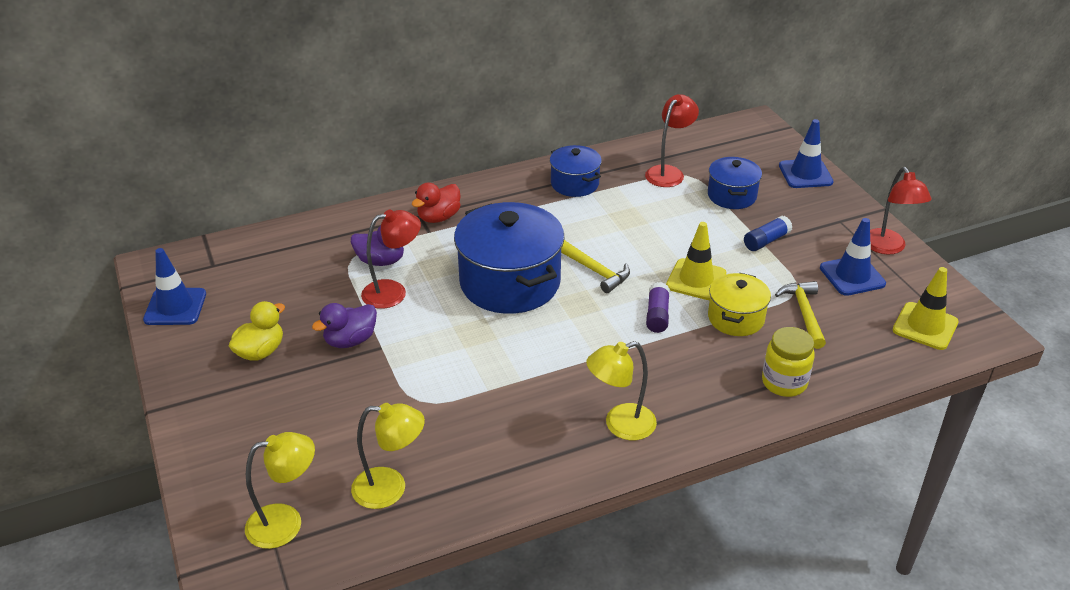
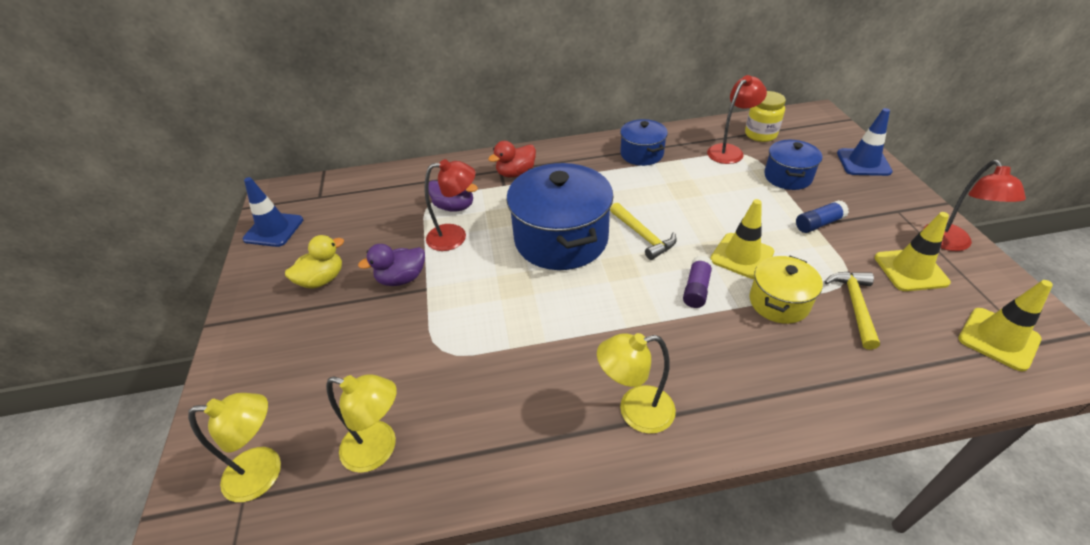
camera: 15 degrees right, 5 degrees up
(784, 382) = (827, 386): yellow jar -> yellow jar (760, 134)
(852, 276) = (910, 270): blue traffic cone -> yellow traffic cone

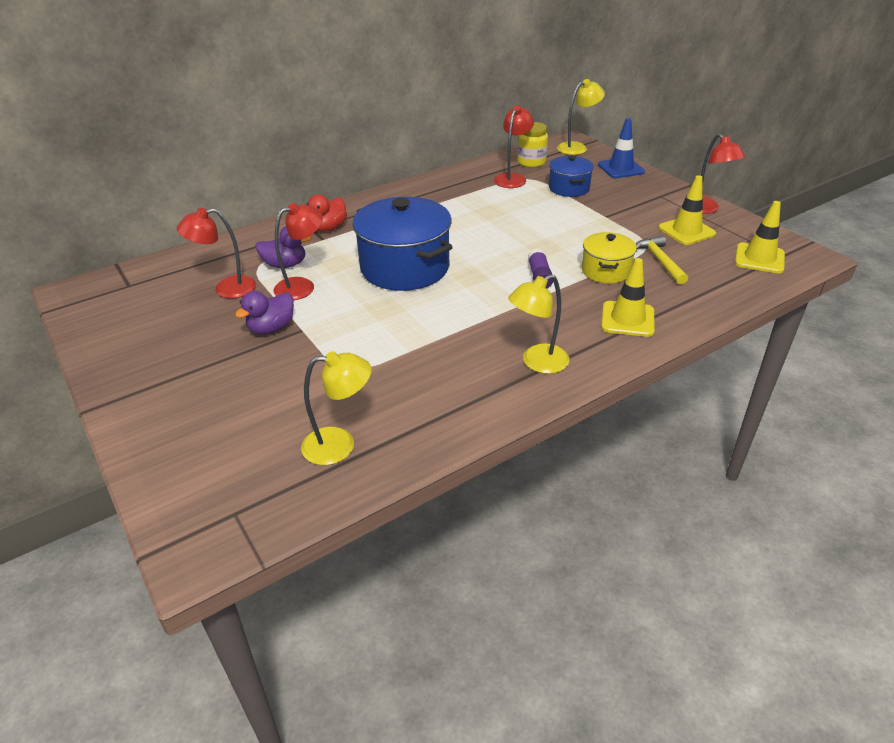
camera: 25 degrees left, 5 degrees down
(265, 472) = (242, 491): yellow lamp -> yellow lamp (577, 147)
(274, 230) = (97, 322): blue traffic cone -> none
(322, 279) = (187, 347): yellow duck -> none
(390, 221) = (226, 289): none -> red lamp
(641, 154) = (438, 193): blue pot -> none
(643, 236) = (475, 251): yellow hammer -> none
(741, 256) = (562, 248): yellow traffic cone -> yellow traffic cone (627, 319)
(818, 224) = (608, 215): blue glue stick -> none

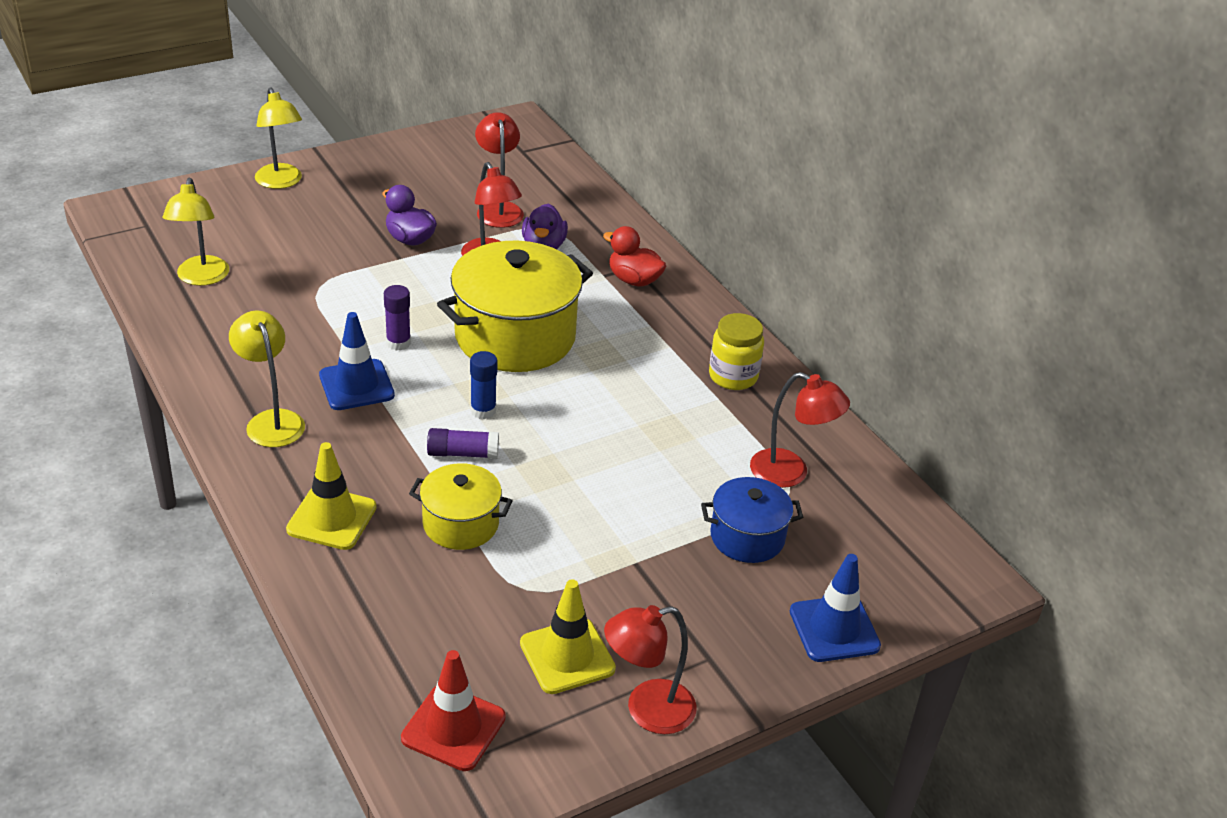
camera: 90 degrees right, 0 degrees up
(405, 268) = (515, 337): blue pot -> yellow pot
(422, 316) = (398, 343): none -> purple glue stick
(481, 328) = (356, 385): none -> blue traffic cone
(492, 273) = (483, 410): none -> blue glue stick
(531, 162) = (859, 507): yellow jar -> yellow jar (733, 376)
(577, 147) = (936, 585): yellow lamp -> yellow lamp (281, 182)
(660, 261) = (475, 593): yellow hammer -> none
(759, 258) = (453, 728): yellow traffic cone -> red traffic cone

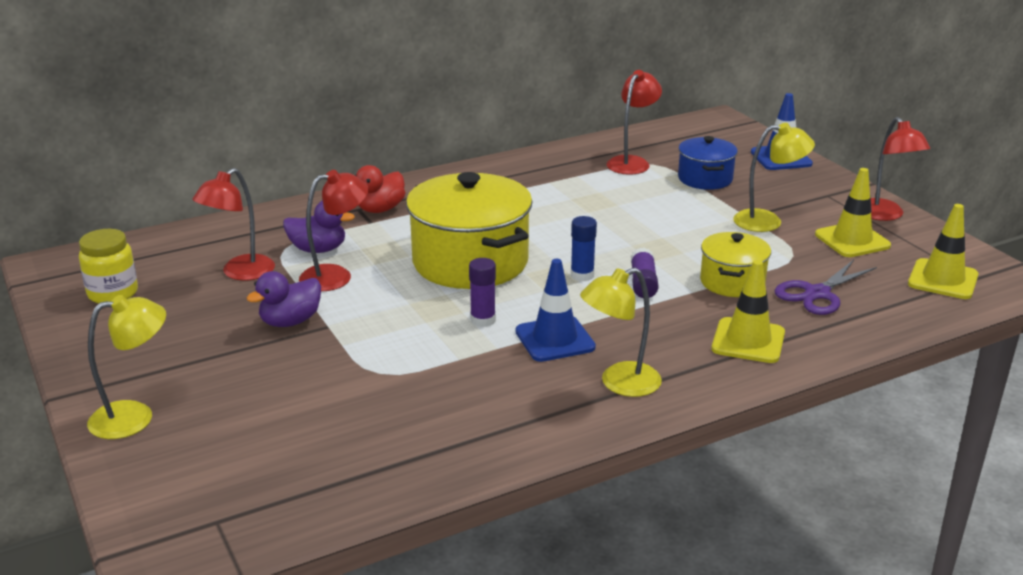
camera: 85 degrees left, 10 degrees down
(201, 278) = (355, 457): yellow lamp -> yellow lamp (768, 221)
(427, 593) = (817, 294): none -> purple scissors
(453, 728) = (943, 279): red traffic cone -> yellow traffic cone
(498, 209) = (240, 273): red lamp -> red lamp turned 45 degrees counterclockwise
(733, 376) = (519, 176): yellow jar -> yellow jar (113, 293)

